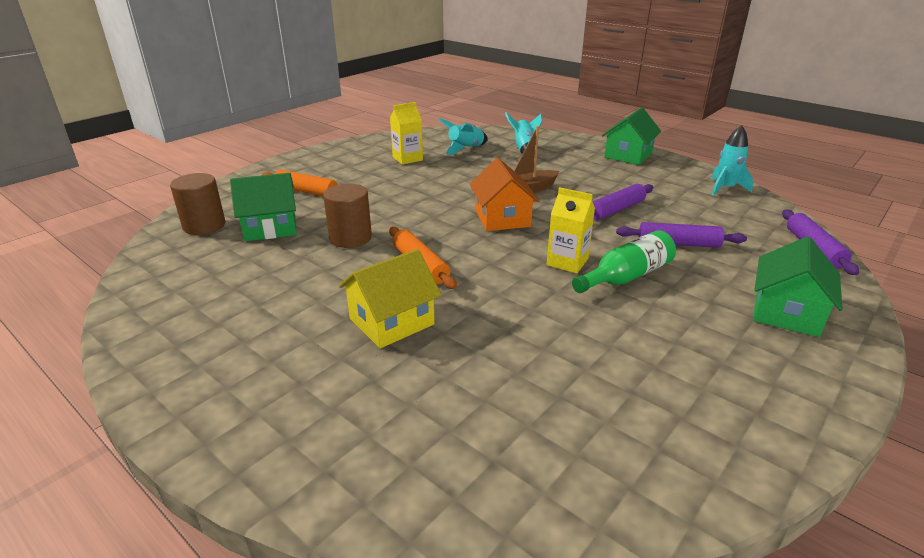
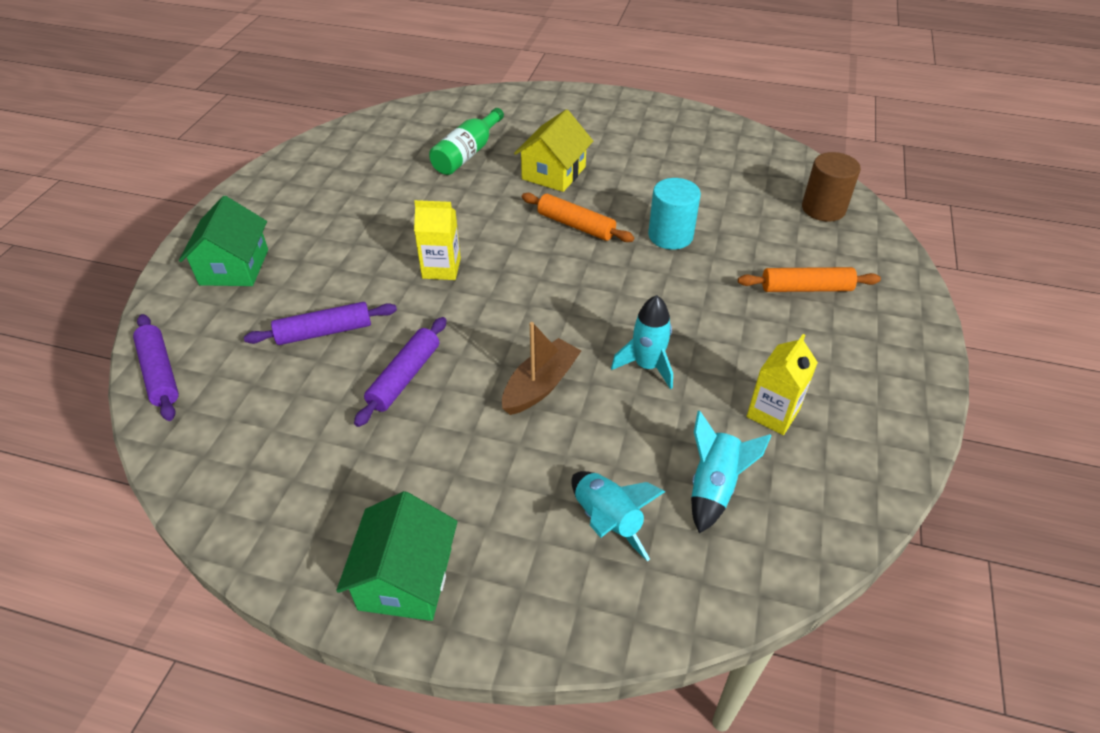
camera: 155 degrees right, 15 degrees up
(270, 227) = (761, 225): green house -> none
(350, 238) = (670, 236): brown cylinder -> turquoise cylinder
(502, 218) = (539, 314): orange house -> none
(626, 276) = (379, 267): green bottle -> green bottle (467, 154)
(725, 188) = (234, 498): turquoise rocket -> turquoise rocket (647, 366)

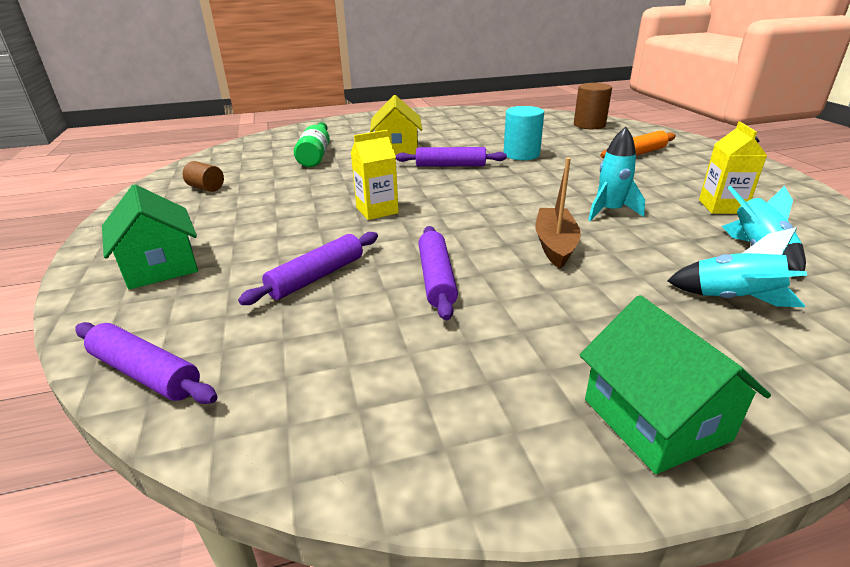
camera: 30 degrees left, 15 degrees down
(334, 173) = (206, 188): none -> brown cylinder
(576, 225) = (450, 165): orange rolling pin -> purple rolling pin

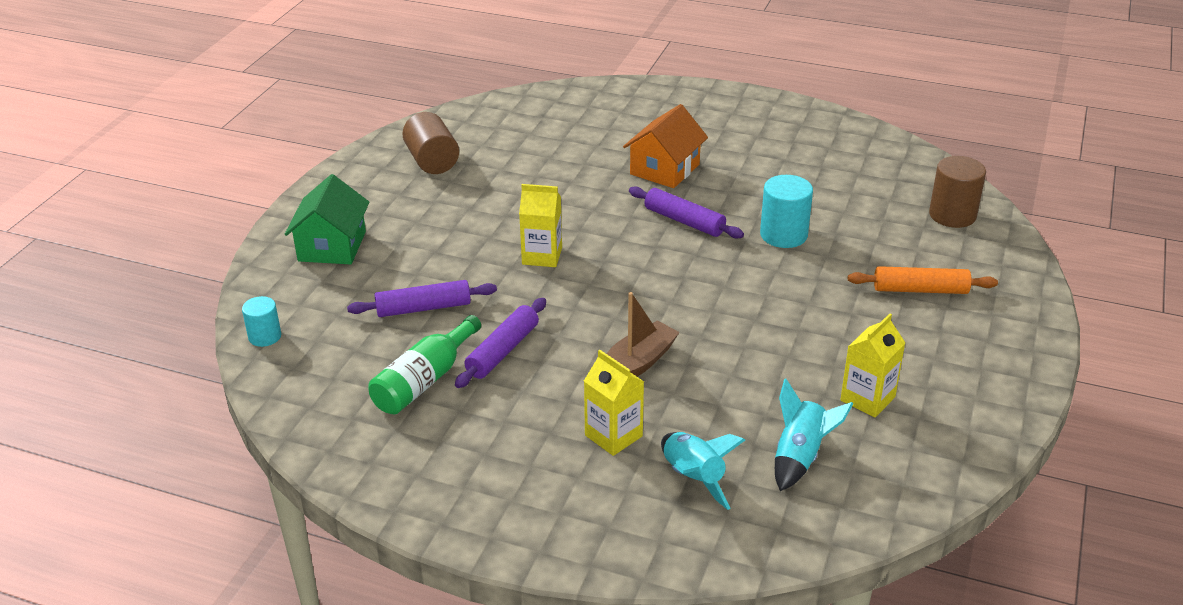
camera: 35 degrees right, 5 degrees up
(146, 373) = (265, 336): purple rolling pin -> turquoise cylinder
(206, 188) = (432, 161): brown cylinder -> brown cylinder, size x1.61
(316, 155) = (573, 147): green bottle -> green bottle (424, 381)
(397, 148) = (665, 169): yellow house -> orange house
(610, 211) = (745, 352): turquoise rocket -> none
(625, 298) = (613, 436): none -> yellow carton
(655, 419) = (501, 512): green house -> none

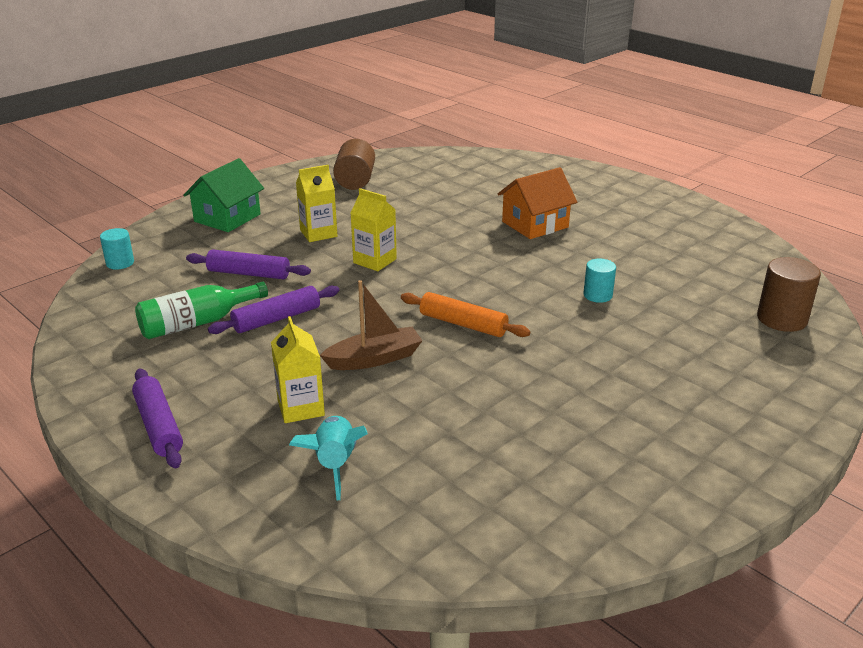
camera: 25 degrees right, 5 degrees down
(684, 221) = (517, 264): purple rolling pin -> purple rolling pin (158, 426)
(783, 235) = (597, 295): turquoise cylinder -> turquoise cylinder, size x0.62
(800, 456) = (450, 478): turquoise rocket -> none
(867, 399) = (560, 449): yellow carton -> yellow carton (318, 233)
(920, 290) = (695, 372): orange rolling pin -> orange rolling pin (463, 324)

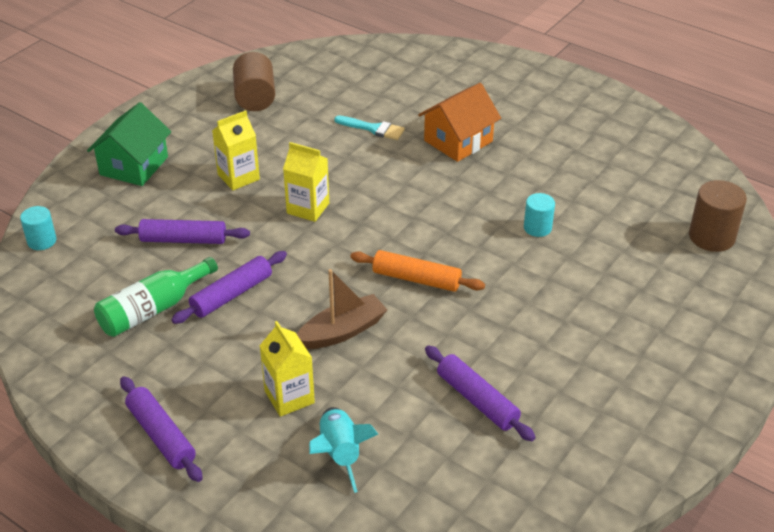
camera: 10 degrees left, 10 degrees up
(456, 210) = (373, 129): none -> turquoise brush
(497, 432) = (477, 400): none -> purple rolling pin

